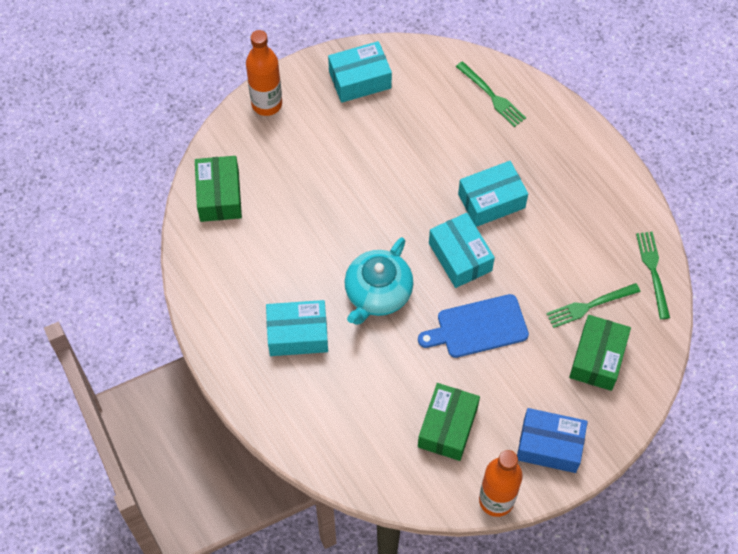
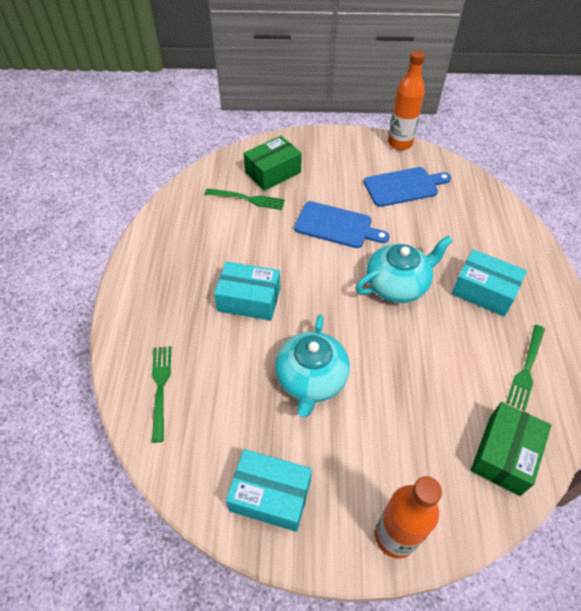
camera: 145 degrees left, 10 degrees down
(390, 167) = (311, 379): none -> turquoise teapot
(447, 427) = (403, 186): green box -> blue cutting board
(460, 257) = (311, 274): turquoise box -> none
(549, 446) = (345, 150): blue box -> none
(653, 270) = (185, 196): green fork -> green fork (526, 369)

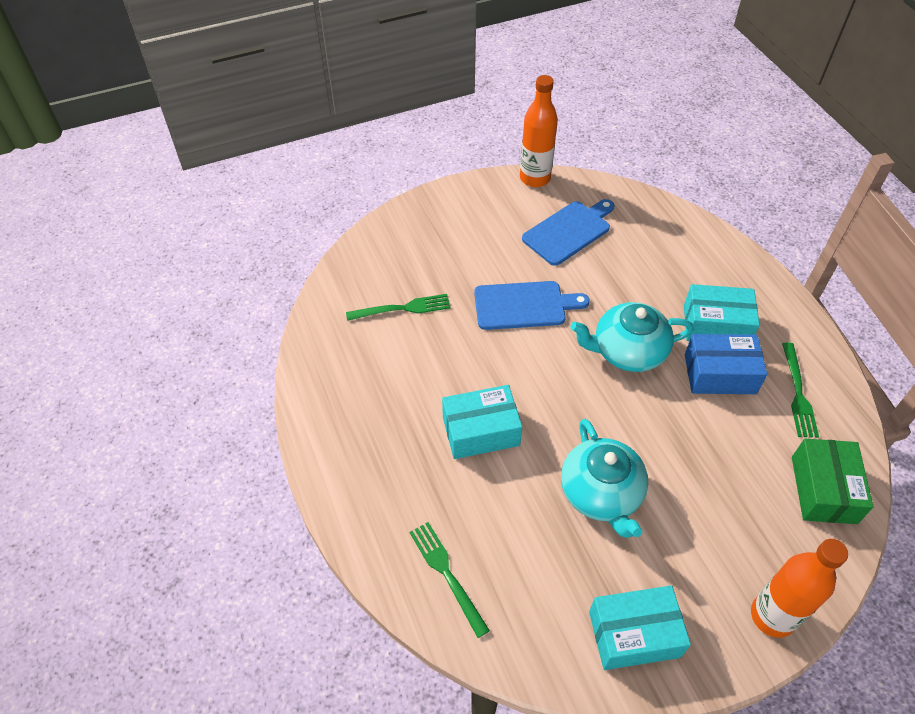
camera: 25 degrees left, 0 degrees up
(273, 172) = (411, 264): green box -> none
(397, 285) = (627, 351): turquoise teapot -> turquoise teapot turned 135 degrees counterclockwise
(465, 328) = (720, 374): none -> blue box

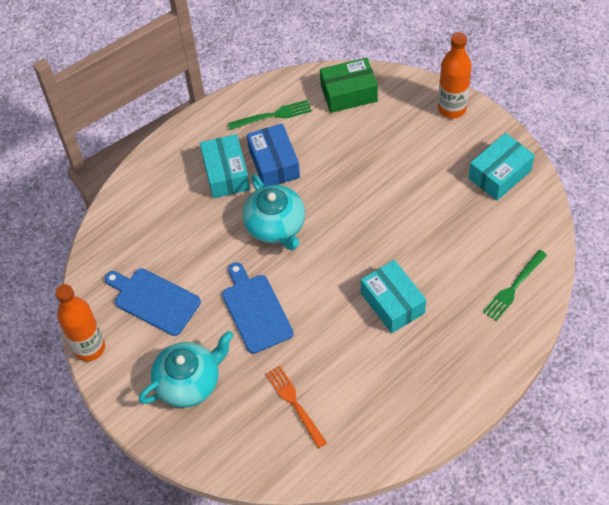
camera: 105 degrees left, 5 degrees up
(403, 308) = (294, 403): green fork -> orange fork
(601, 493) = (409, 214): turquoise teapot -> turquoise teapot (189, 382)
(634, 634) = (499, 174): turquoise box -> turquoise box turned 75 degrees clockwise

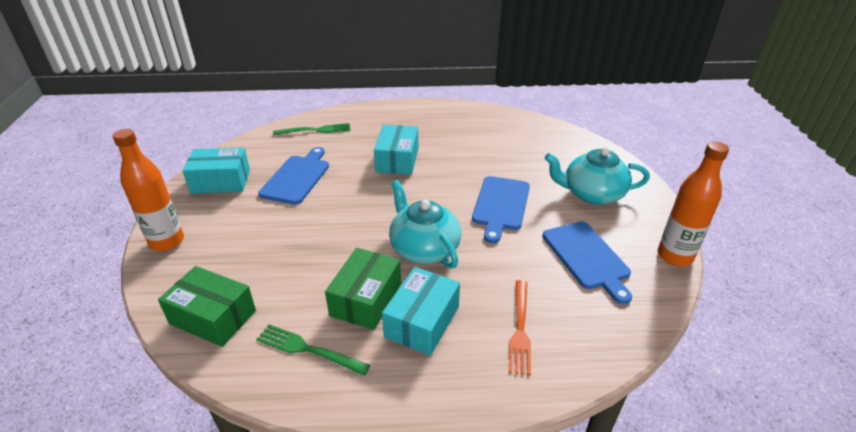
camera: 145 degrees left, 20 degrees down
(274, 163) = (366, 299): blue box -> green box
(276, 226) = (424, 248): turquoise teapot -> turquoise teapot turned 45 degrees counterclockwise
(294, 403) = (521, 150): orange fork -> orange fork (520, 329)
(448, 221) = (297, 177): none -> blue cutting board

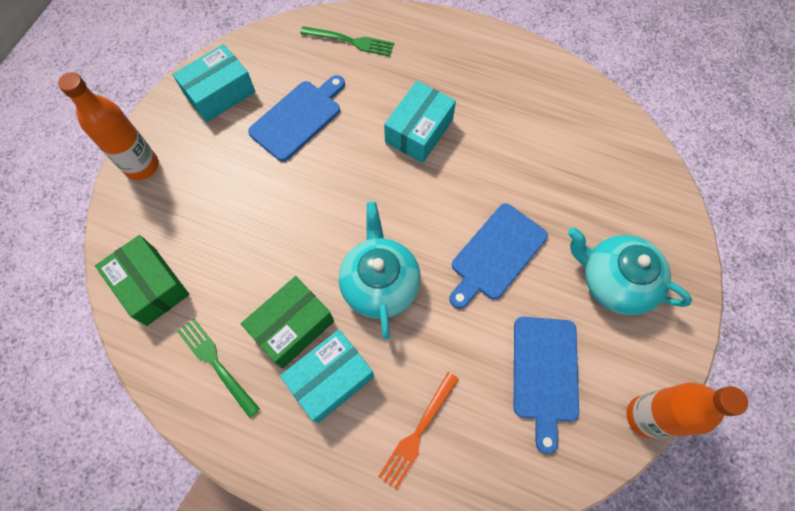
camera: 25 degrees right, 30 degrees up
(221, 181) = (220, 93): turquoise box -> turquoise box turned 60 degrees counterclockwise

